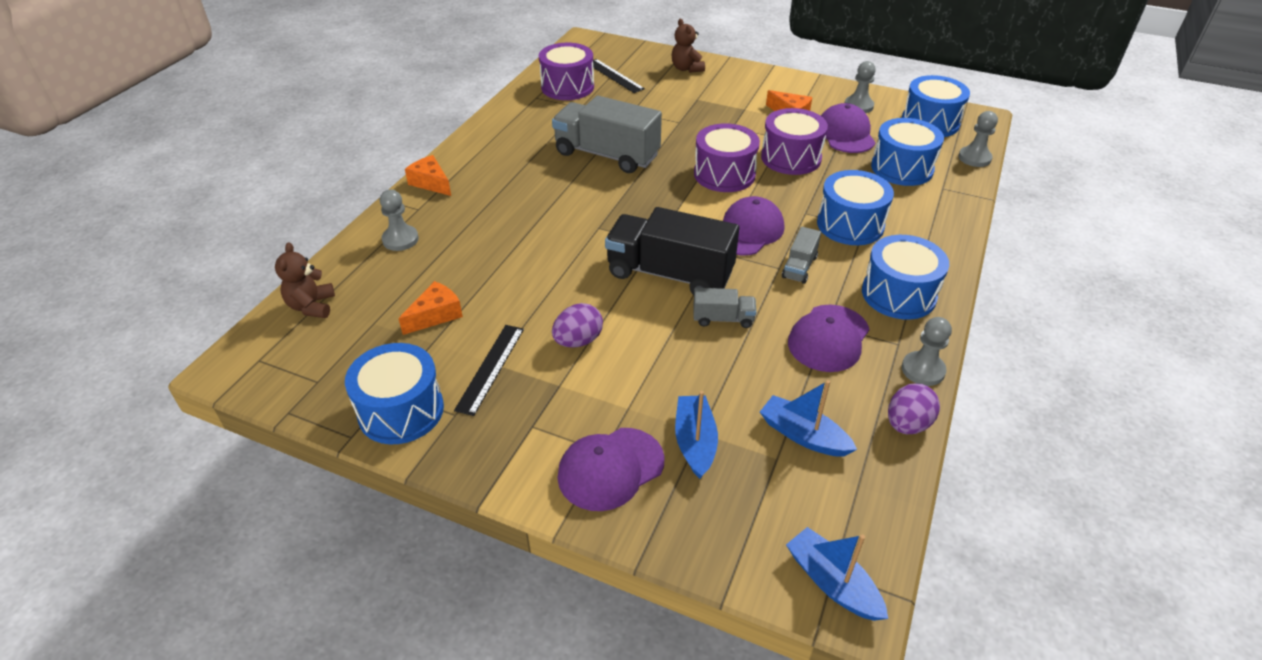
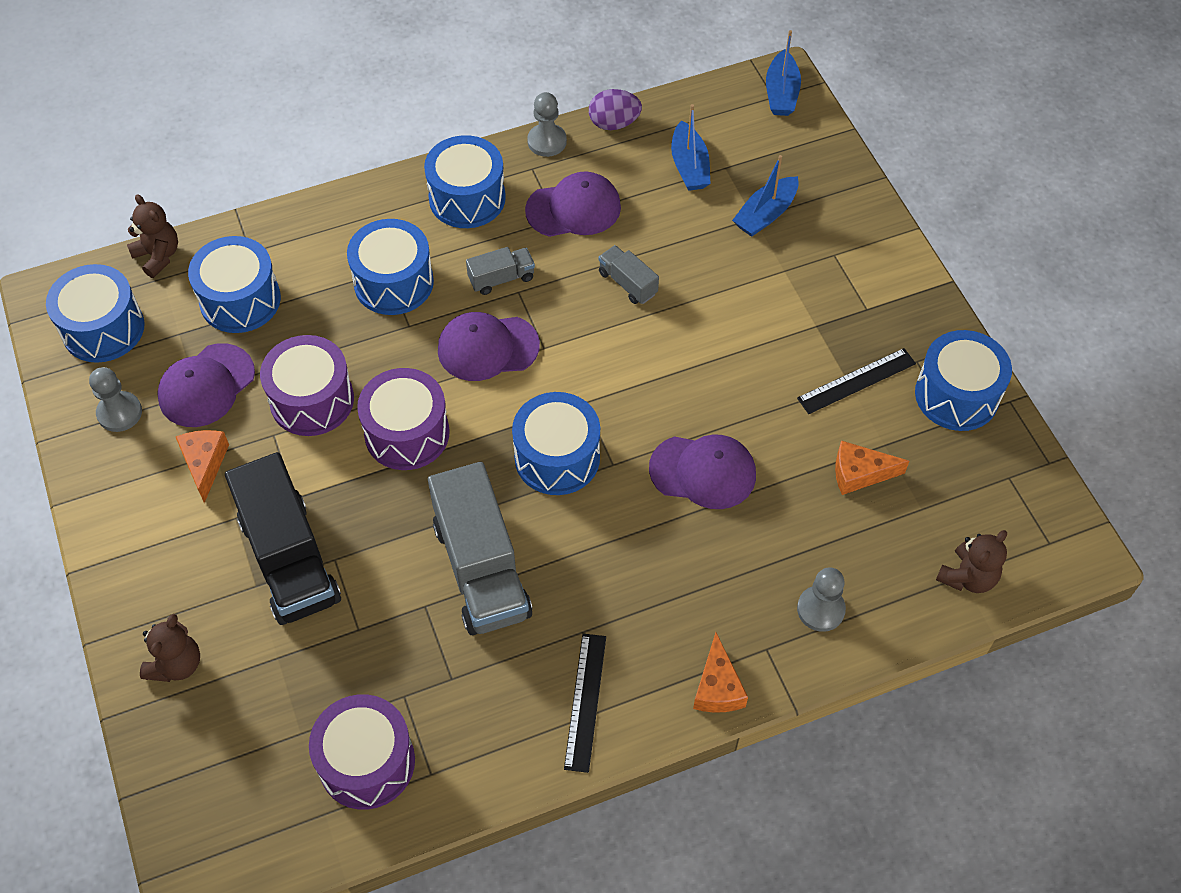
camera: 135 degrees left, 15 degrees up
(578, 341) = (763, 352): purple egg -> none
(610, 469) = (841, 240): purple cap -> purple cap (703, 472)
(614, 76) = (280, 734): black ruler -> black ruler (585, 701)
(633, 211) = (557, 457): none -> blue drum
(669, 274) = (615, 357): black truck -> black truck (289, 559)
(974, 158) = (158, 256): grey pawn -> brown teddy bear

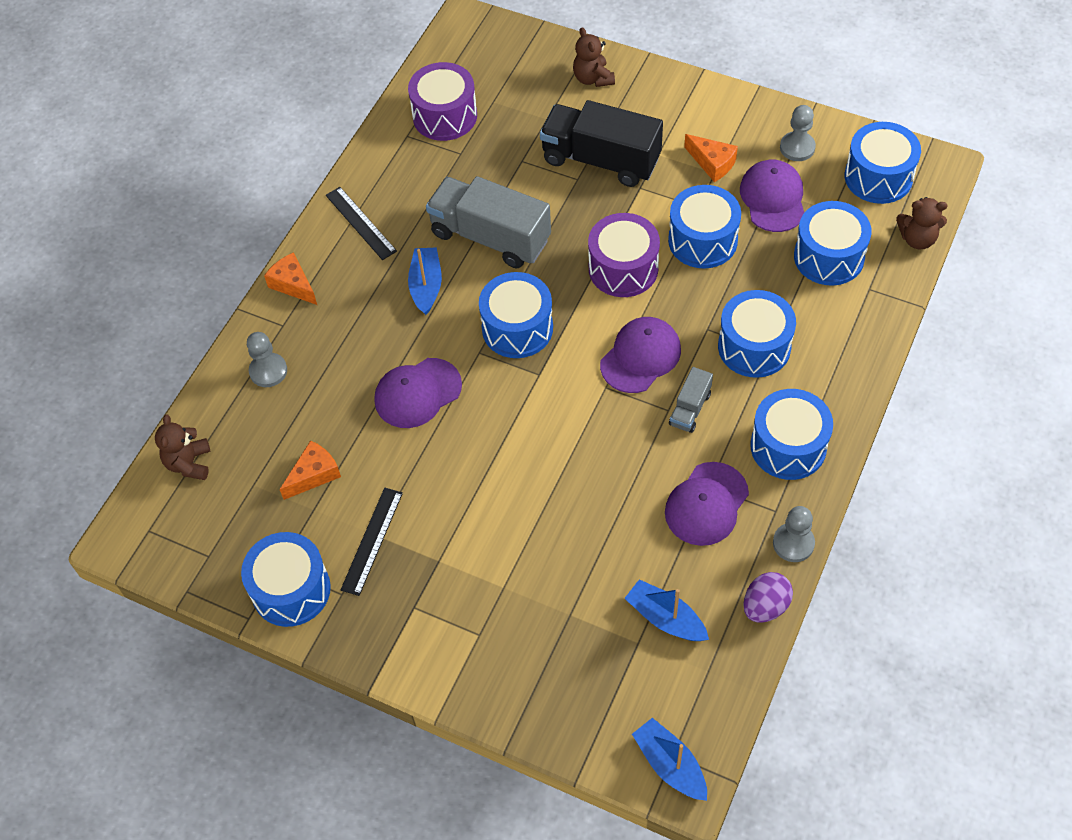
camera: 140 degrees right, 0 degrees up
(312, 400) = (702, 240): purple drum -> blue drum
(627, 283) = (603, 479): grey truck -> none
(766, 214) = (564, 625): blue boat -> blue boat (426, 286)

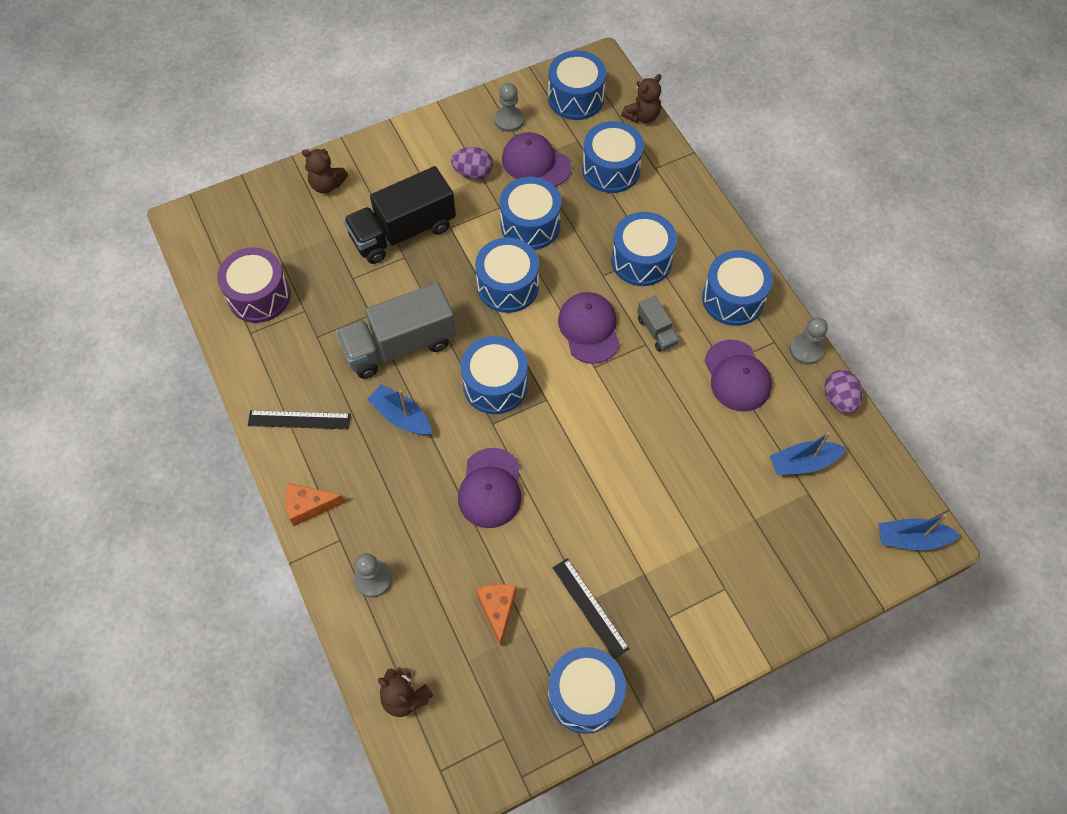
camera: 55 degrees left, 5 degrees up
(623, 268) = (508, 286): purple drum -> blue drum
(712, 163) = (473, 173): orange cheese -> purple egg

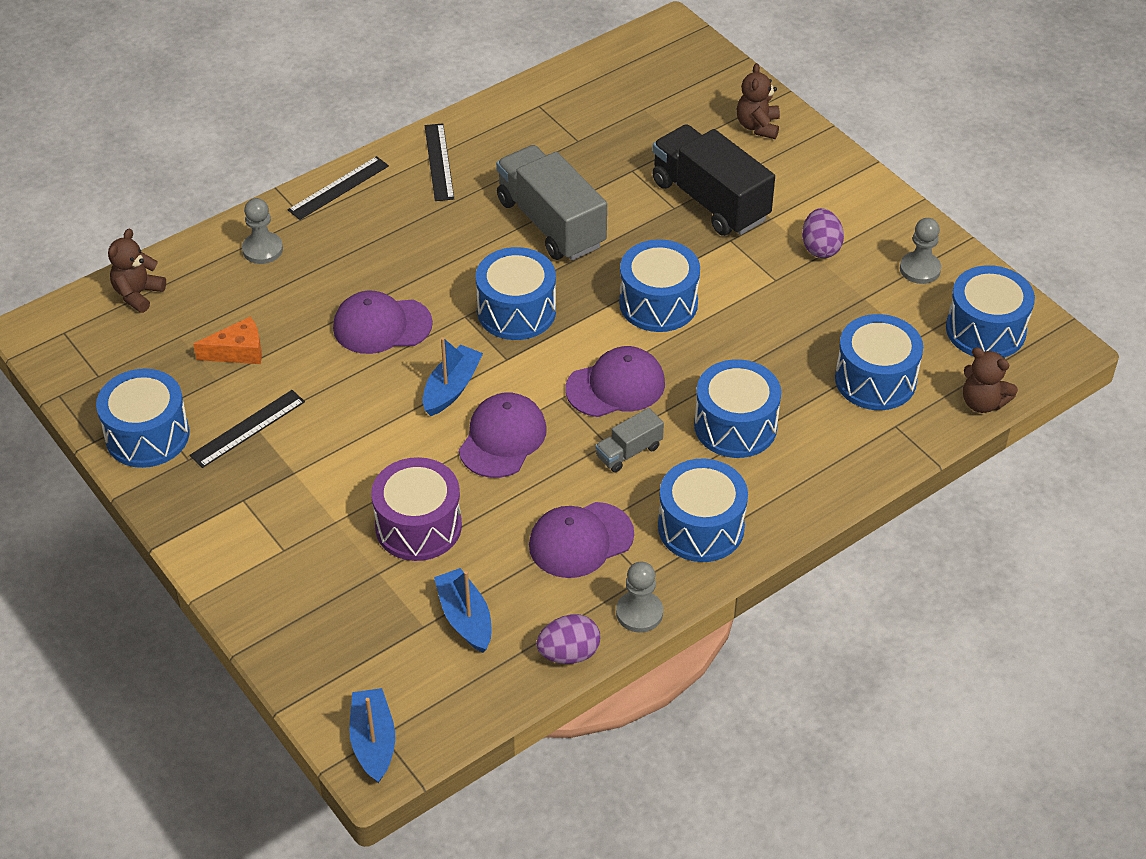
camera: 80 degrees right, 15 degrees down
(259, 296) = (587, 103): purple drum -> purple drum (418, 526)
(309, 506) = (338, 188): orange cheese -> black ruler
(401, 416) = (458, 240): blue boat -> blue boat (451, 388)
(530, 225) = (757, 311): blue drum -> none
(535, 163) = (858, 304): purple cap -> purple cap (502, 438)

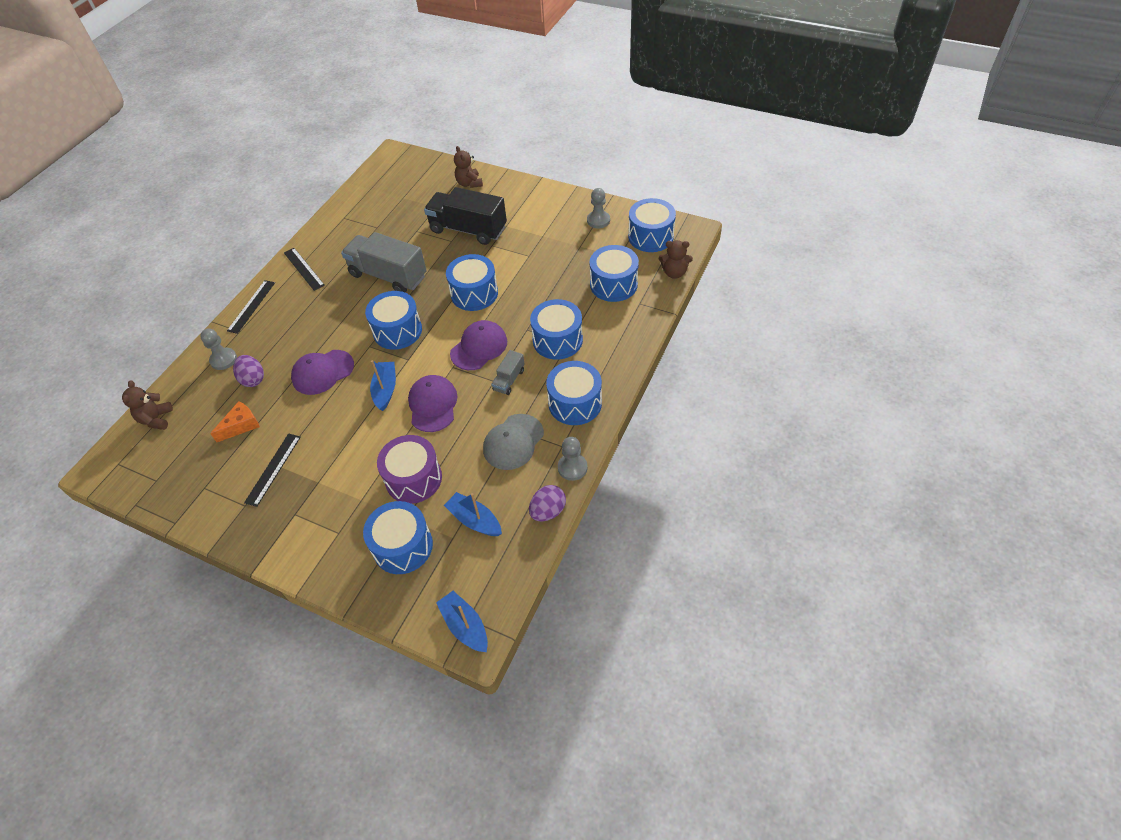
camera: 25 degrees left, 5 degrees up
(147, 435) = (209, 503): blue drum -> blue drum (403, 546)
(580, 540) = (513, 442): purple cap -> grey cap
(820, 248) = (541, 230): purple egg -> purple egg (253, 379)

